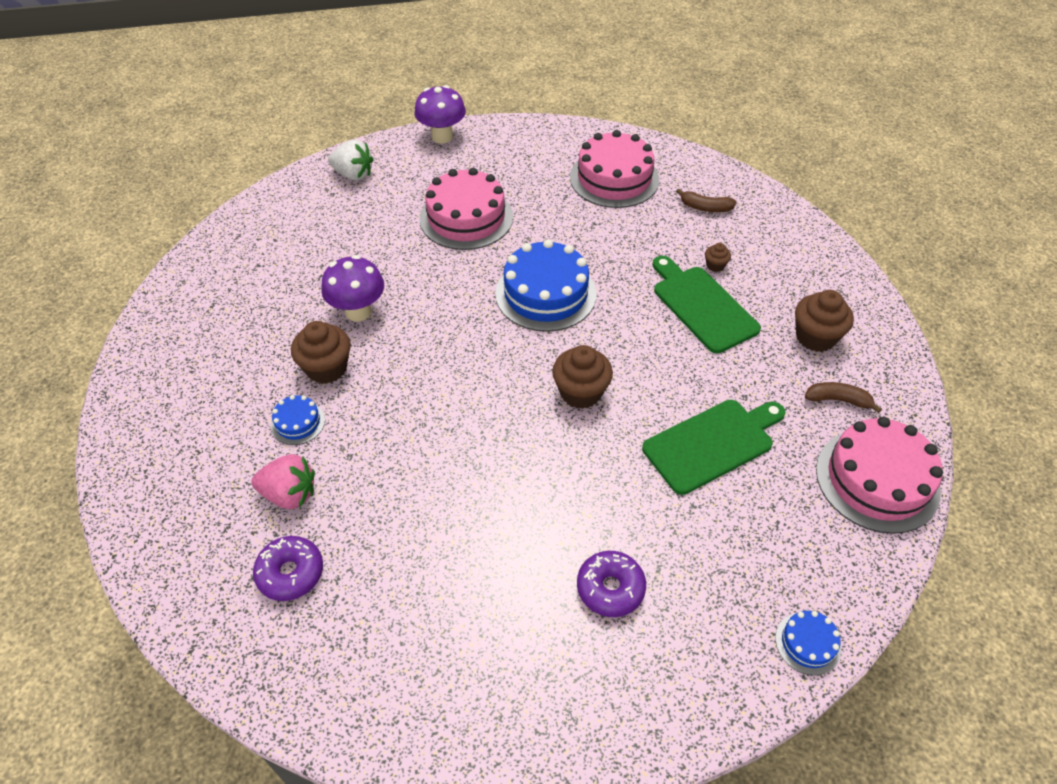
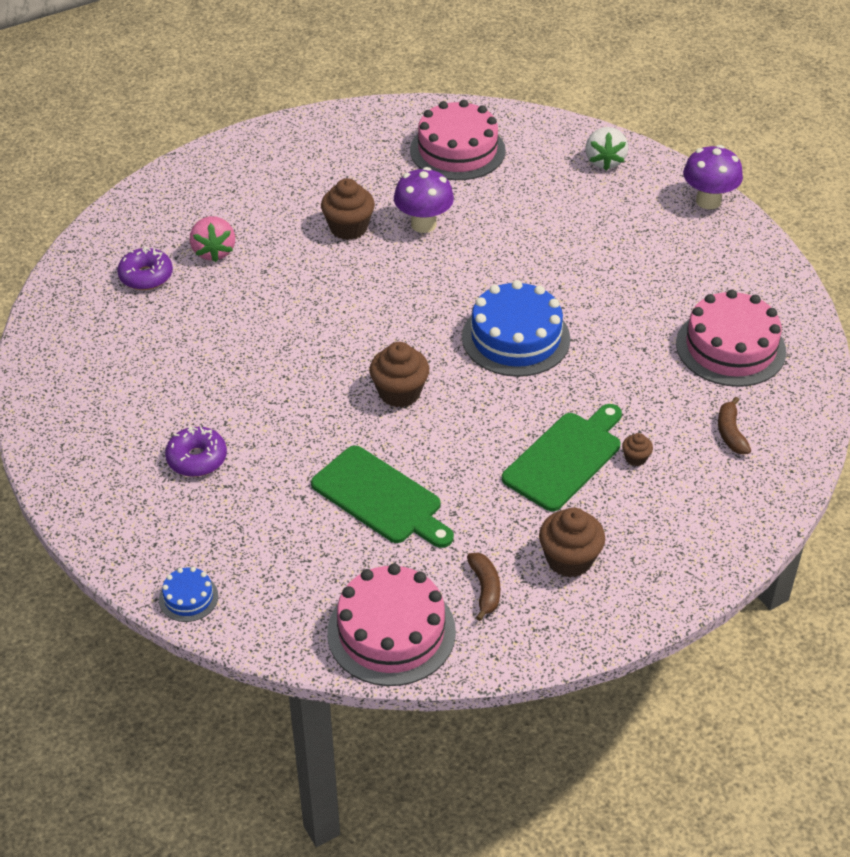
camera: 70 degrees right, 5 degrees down
(298, 423) = (284, 232): blue cake -> none
(466, 218) = (591, 254): pink cake -> pink cake (457, 150)

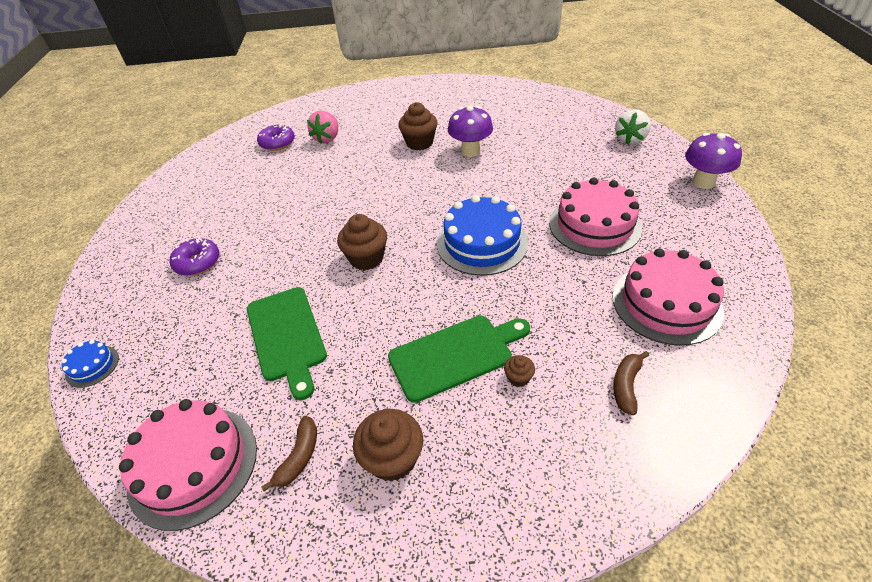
camera: 30 degrees right, 0 degrees up
(457, 150) = (526, 113): pink cake -> pink cake (594, 225)

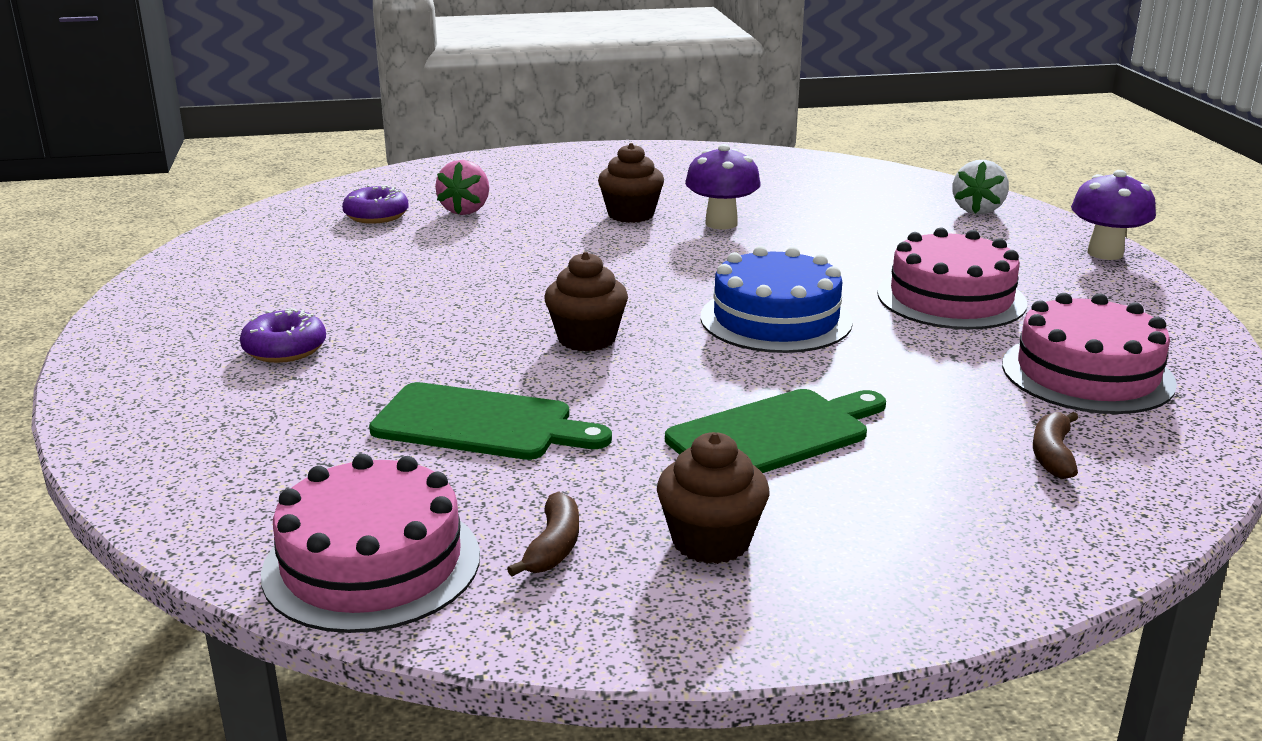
camera: 10 degrees left, 20 degrees down
(92, 366) = (136, 467): blue cake -> none
(287, 336) = (480, 424): green cutting board -> green cutting board turned 45 degrees counterclockwise
(518, 378) = (884, 453): brown cupcake -> none

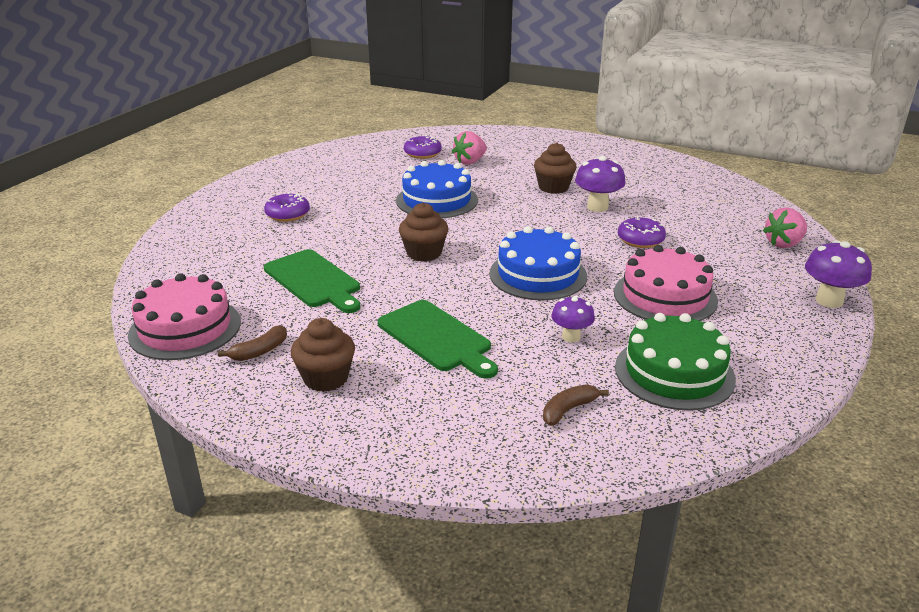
camera: 35 degrees right, 5 degrees up
(496, 269) = (437, 200): none -> blue cake
(774, 434) = (437, 338): green cutting board -> green cutting board turned 45 degrees clockwise
(828, 246) = (640, 240): none -> purple donut
(926, 375) = (571, 337): none -> purple mushroom
(977, 210) = (783, 244): white strawberry -> pink strawberry
(1087, 374) = (674, 373): pink cake -> green cake

